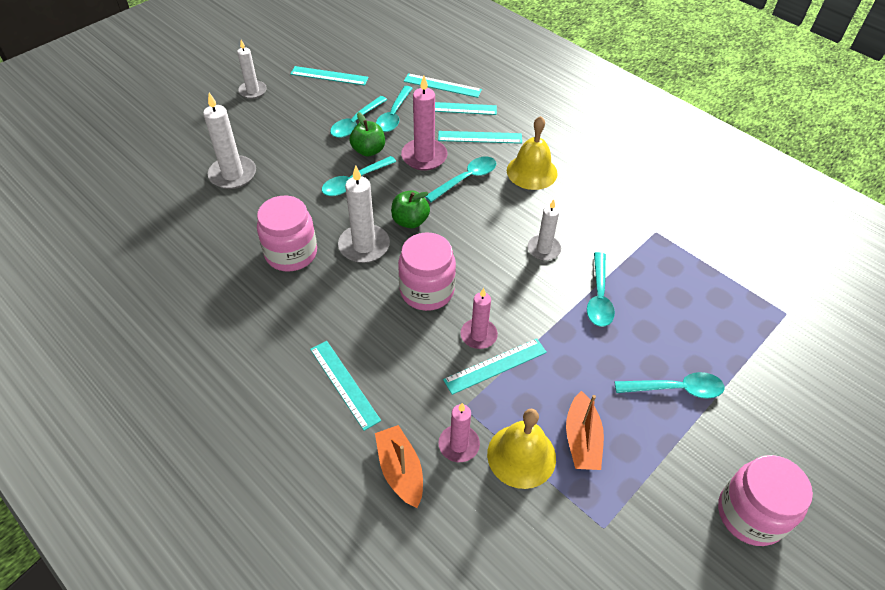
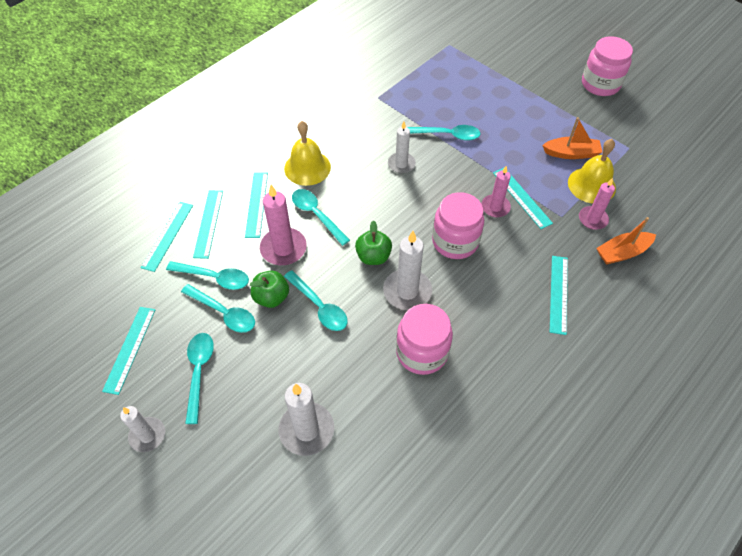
camera: 90 degrees left, 5 degrees up
(344, 384) = (558, 294): turquoise ruler -> turquoise ruler turned 45 degrees counterclockwise
(675, 389) = (521, 104): turquoise spoon -> turquoise spoon (199, 372)

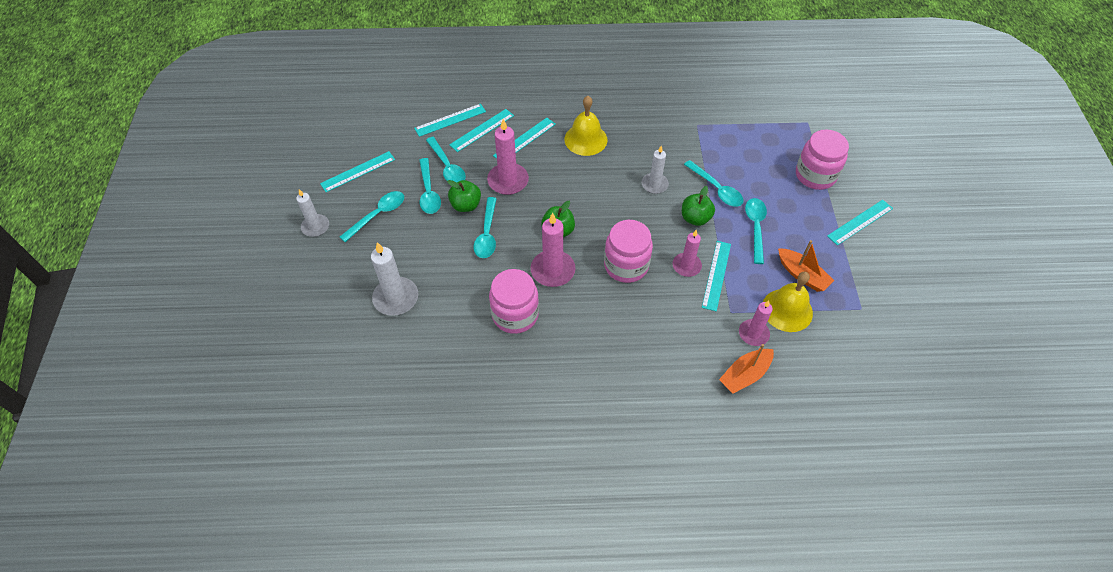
camera: 45 degrees right, 0 degrees up
(316, 215) = (554, 175): turquoise spoon -> turquoise spoon (755, 228)
(407, 291) = (553, 270): white candle -> pink candle
(459, 167) = (695, 218): none -> green apple
(558, 294) = (656, 360): turquoise ruler -> turquoise ruler (860, 222)
(600, 84) = (905, 242): pink jar -> pink jar (815, 175)
(622, 253) = (745, 375): orange boat -> orange boat turned 60 degrees counterclockwise

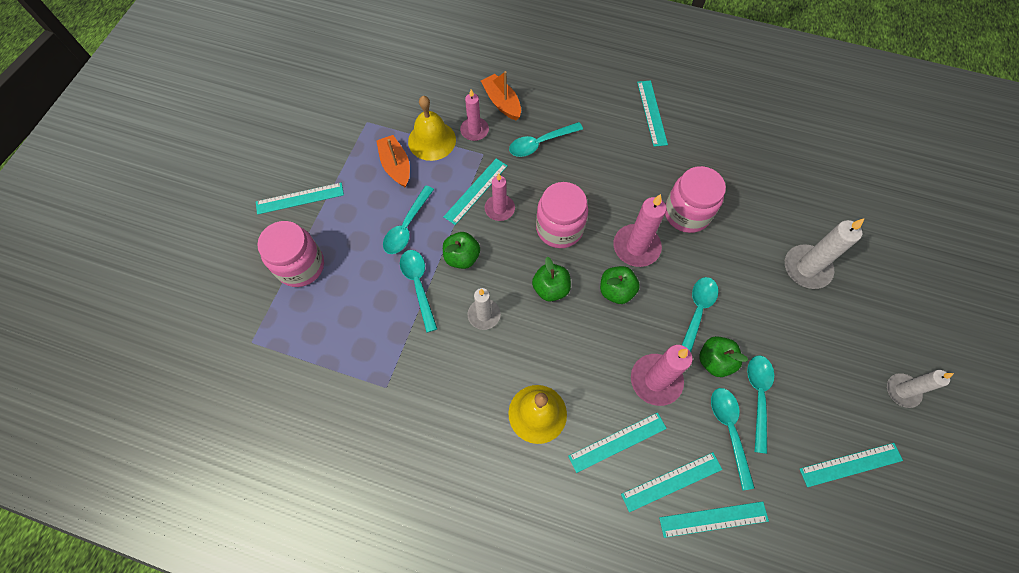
camera: 160 degrees left, 10 degrees up
(378, 215) = (824, 383): turquoise spoon -> turquoise spoon (540, 143)
(581, 416) = (651, 113): none -> turquoise ruler
(612, 217) = (550, 288): none -> green apple
(745, 375) = (502, 102): orange boat -> orange boat turned 105 degrees counterclockwise

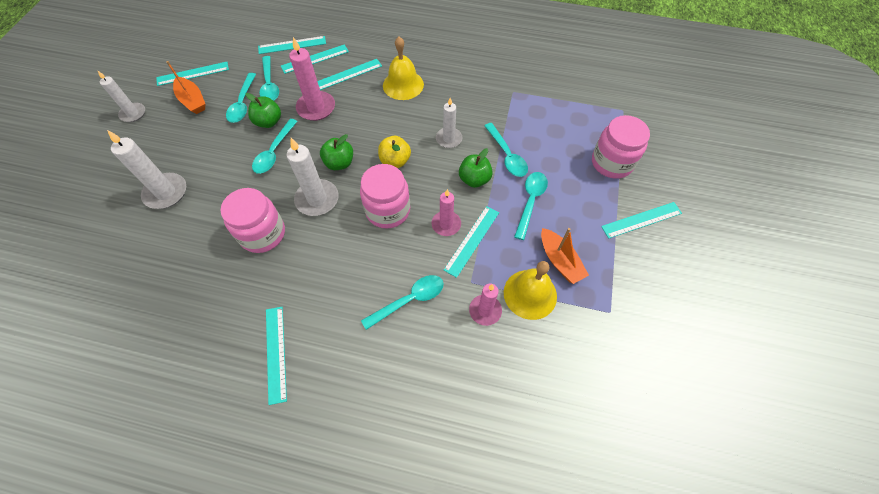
camera: 175 degrees right, 5 degrees down
(502, 102) = (458, 353): orange boat -> orange boat (192, 100)
(550, 288) = (395, 161): green apple -> yellow apple
(636, 247) = (317, 199): pink candle -> white candle

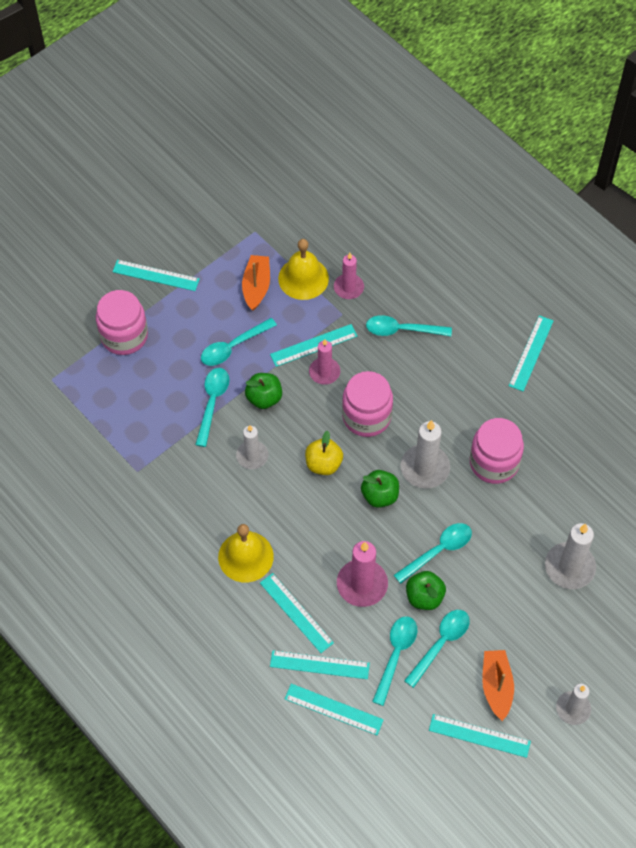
camera: 145 degrees left, 0 degrees up
(348, 74) = (296, 612): turquoise ruler -> turquoise ruler turned 45 degrees clockwise

